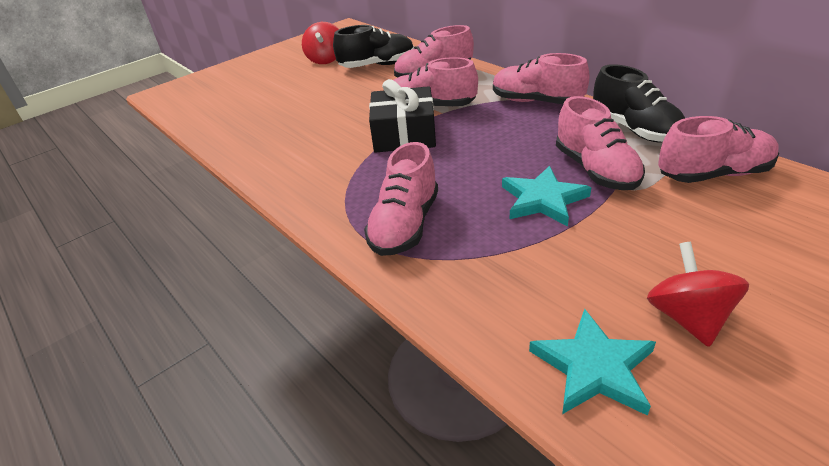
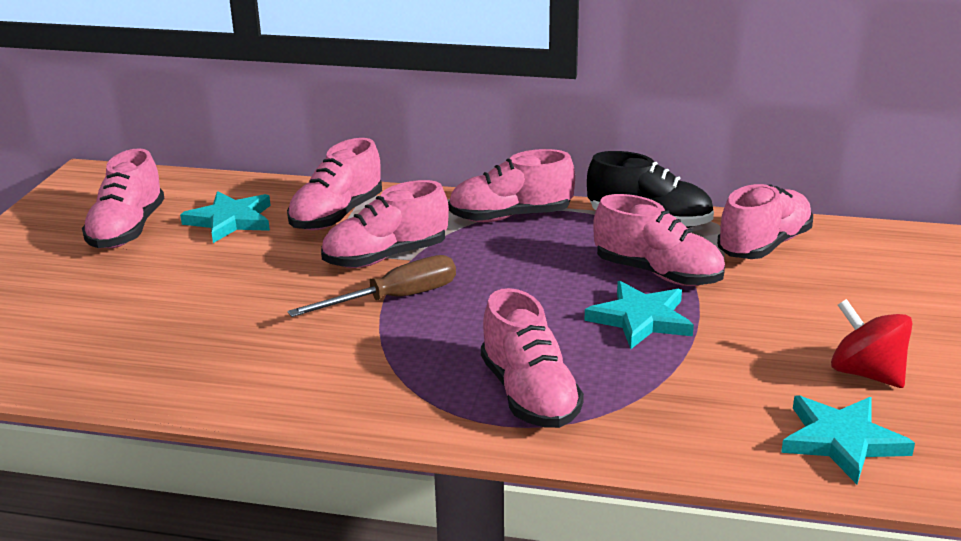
camera: 40 degrees left, 10 degrees down
(326, 59) = (127, 230): red spinning top -> pink shoe
(377, 65) = (230, 220): black shoe -> turquoise star
(404, 134) = (395, 299): black gift -> brown screwdriver

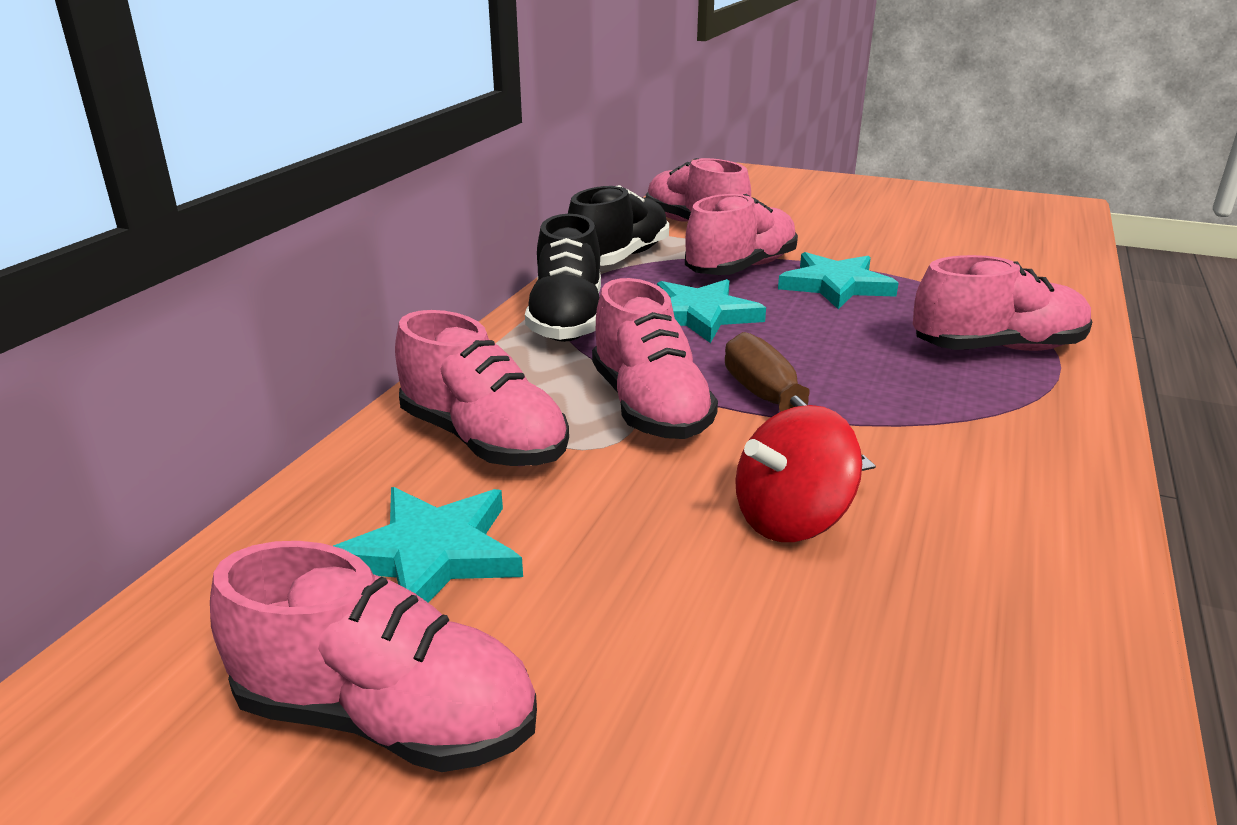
camera: 80 degrees left, 0 degrees up
(510, 217) = (567, 320): pink shoe -> black shoe
(841, 441) = (1028, 247): turquoise star -> turquoise star (700, 315)
(866, 373) = (925, 227): red spinning top -> red spinning top (791, 519)

